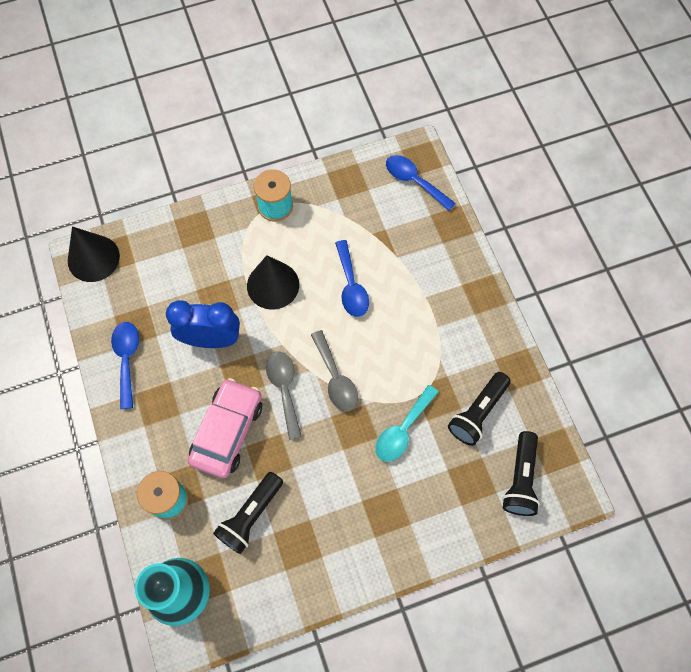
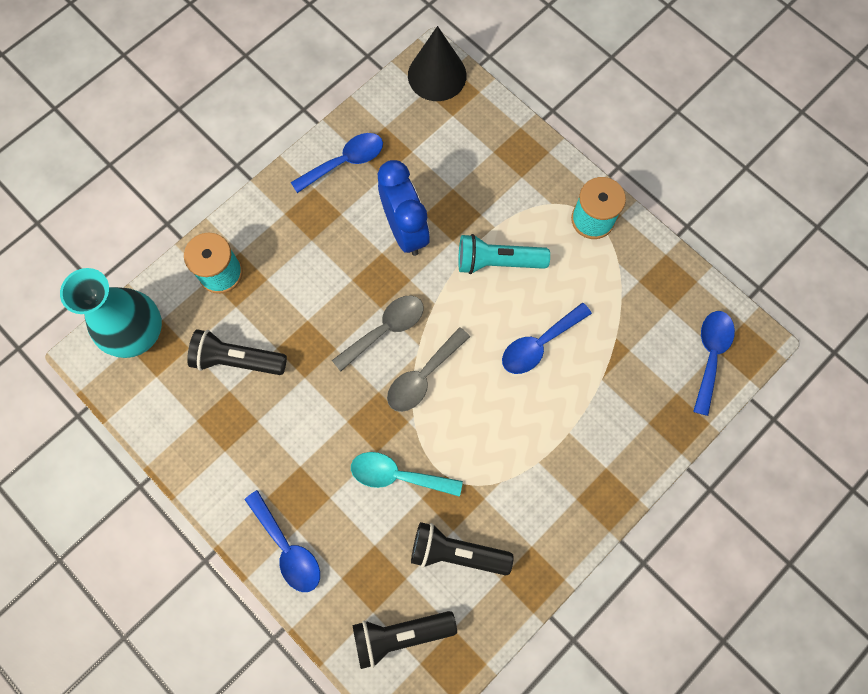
camera: 65 degrees right, 5 degrees up
(227, 431) = (314, 294): pink car -> none
(273, 285) = (497, 262): black cone -> turquoise flashlight
(422, 537) = (288, 548): none -> blue spoon

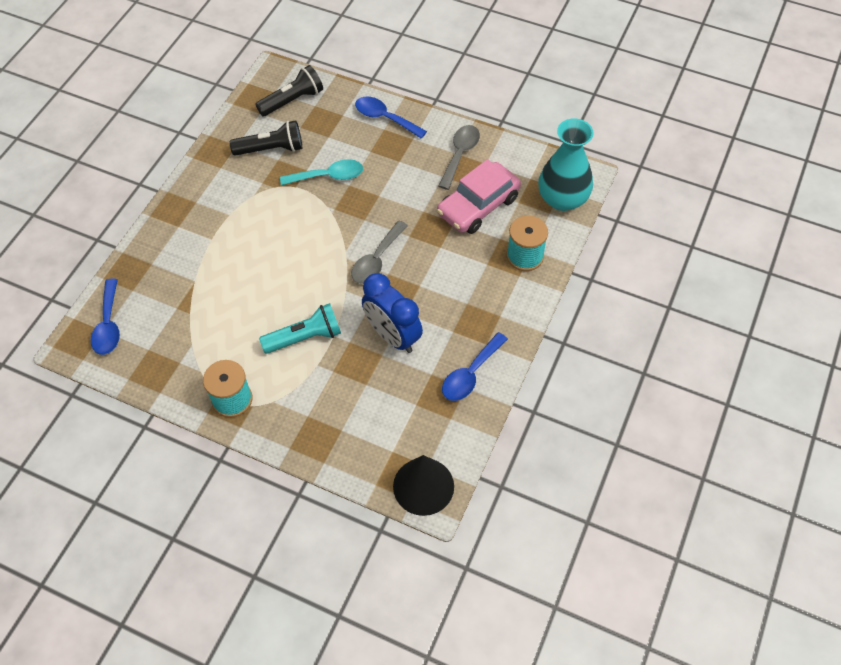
camera: 160 degrees right, 15 degrees down
(237, 360) = (478, 206): black flashlight -> pink car
(423, 377) = (334, 238): grey spoon -> grey spoon (460, 154)
(539, 344) = (251, 288): blue spoon -> none

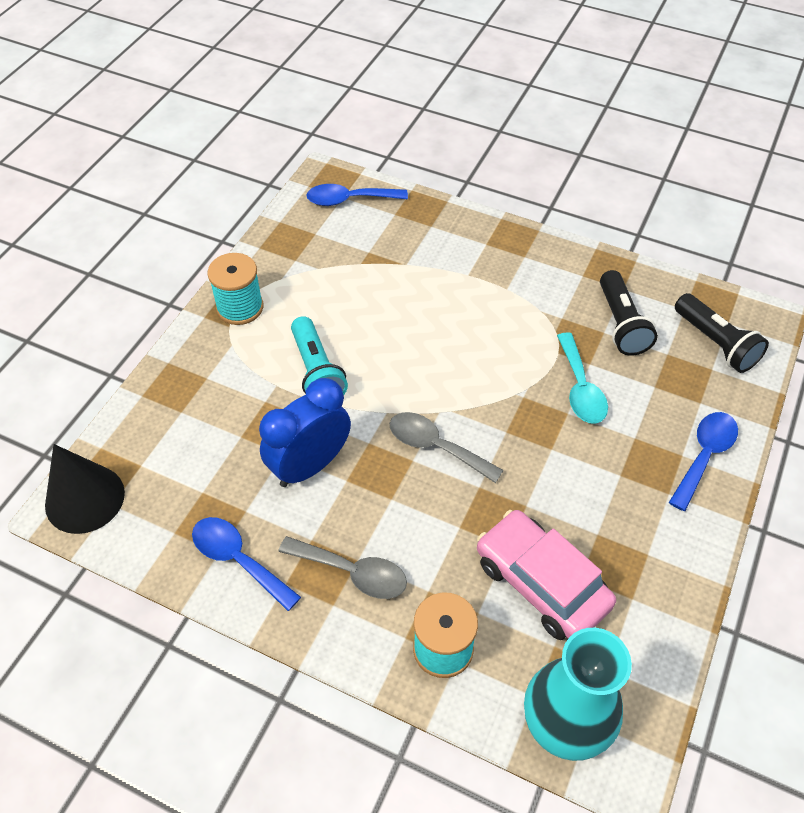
camera: 90 degrees right, 5 degrees down
(460, 154) = (645, 560): grey spoon -> grey spoon (353, 572)

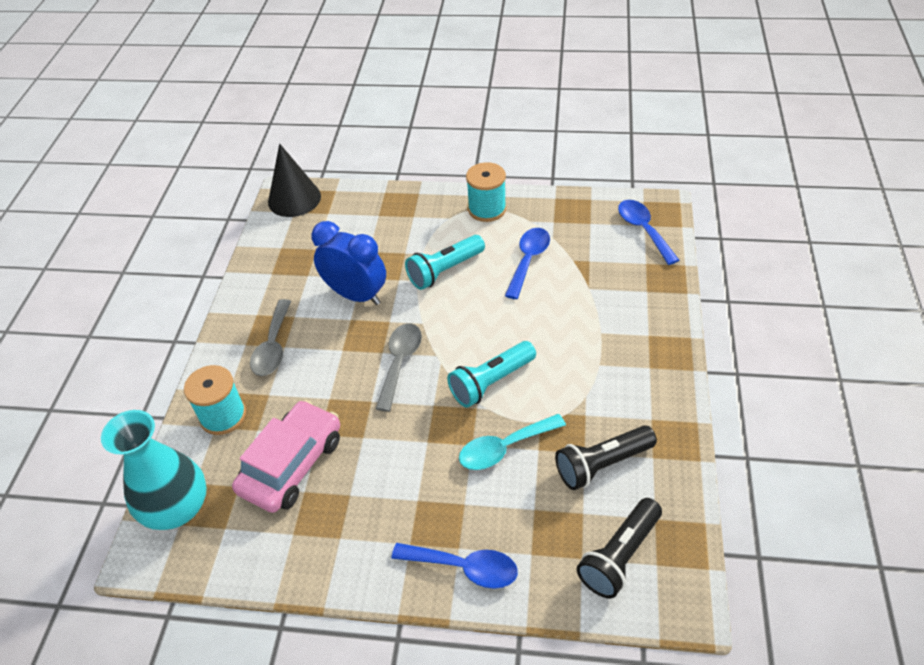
camera: 75 degrees right, 5 degrees down
(238, 559) = (268, 284): blue spoon -> blue spoon (528, 260)
(495, 375) = (491, 382): none -> turquoise flashlight

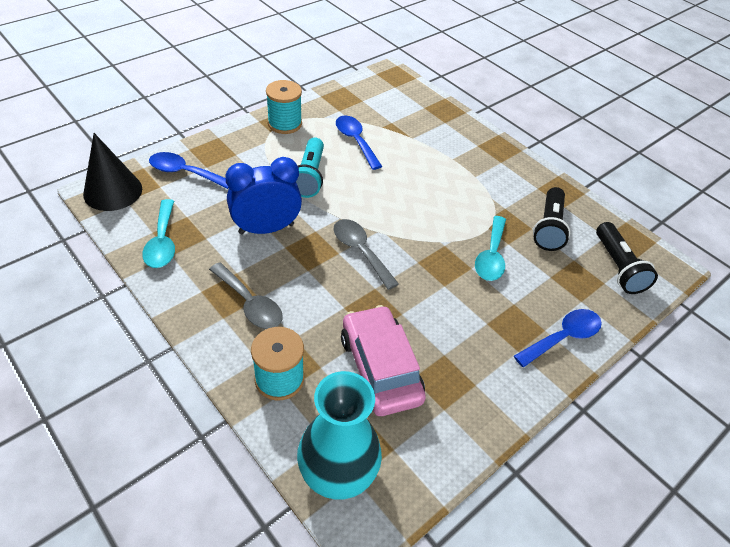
camera: 55 degrees left, 0 degrees up
(277, 259) = (162, 242): none -> turquoise spoon
(491, 382) = (432, 225): turquoise flashlight -> none
(643, 230) = (398, 90): blue spoon -> blue spoon (184, 172)

